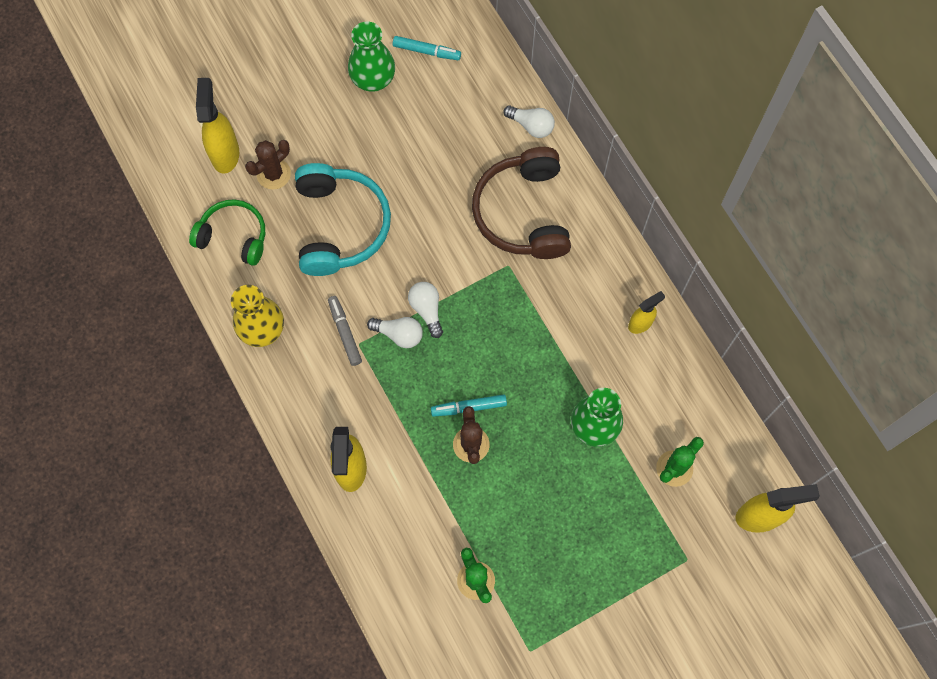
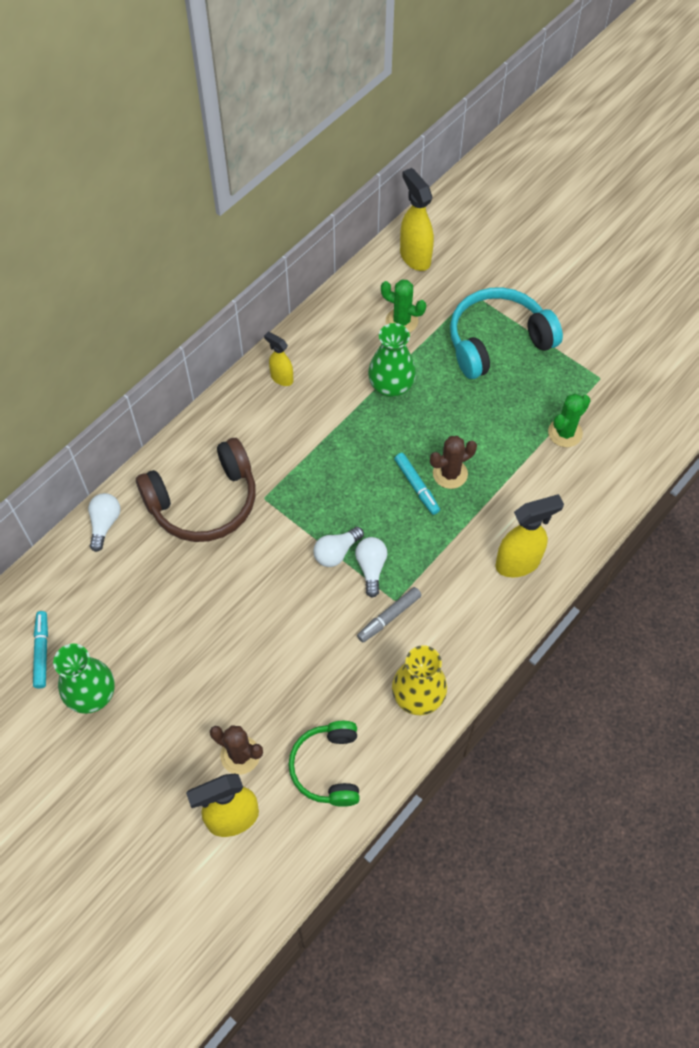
camera: 110 degrees left, 10 degrees down
(340, 226) = (277, 664): turquoise headphones -> turquoise headphones (497, 341)

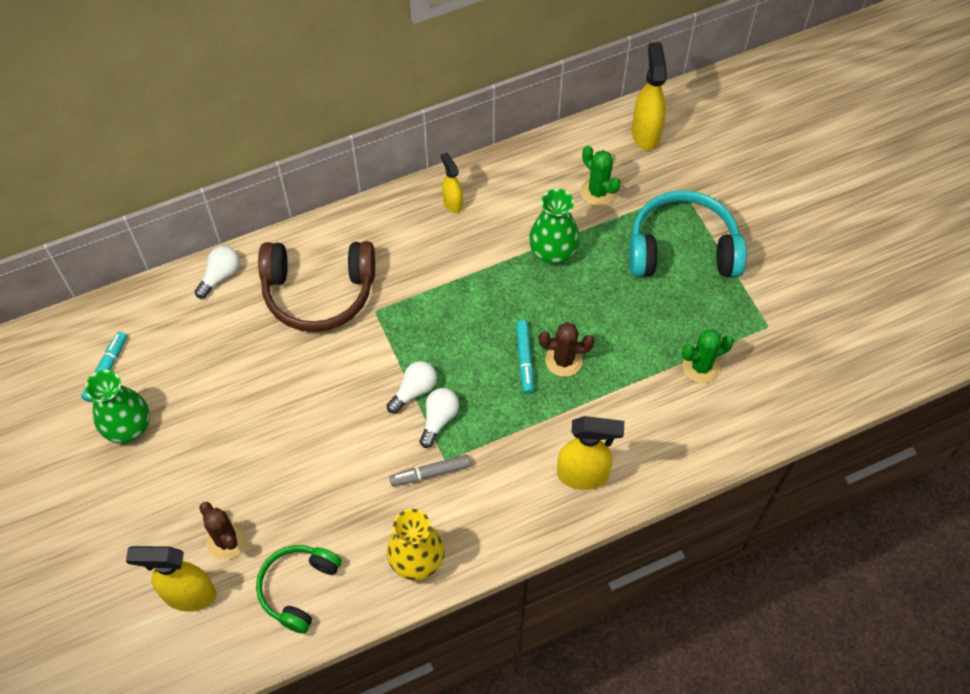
camera: 25 degrees right, 0 degrees up
(336, 552) = (414, 390): white light bulb -> white light bulb turned 150 degrees clockwise

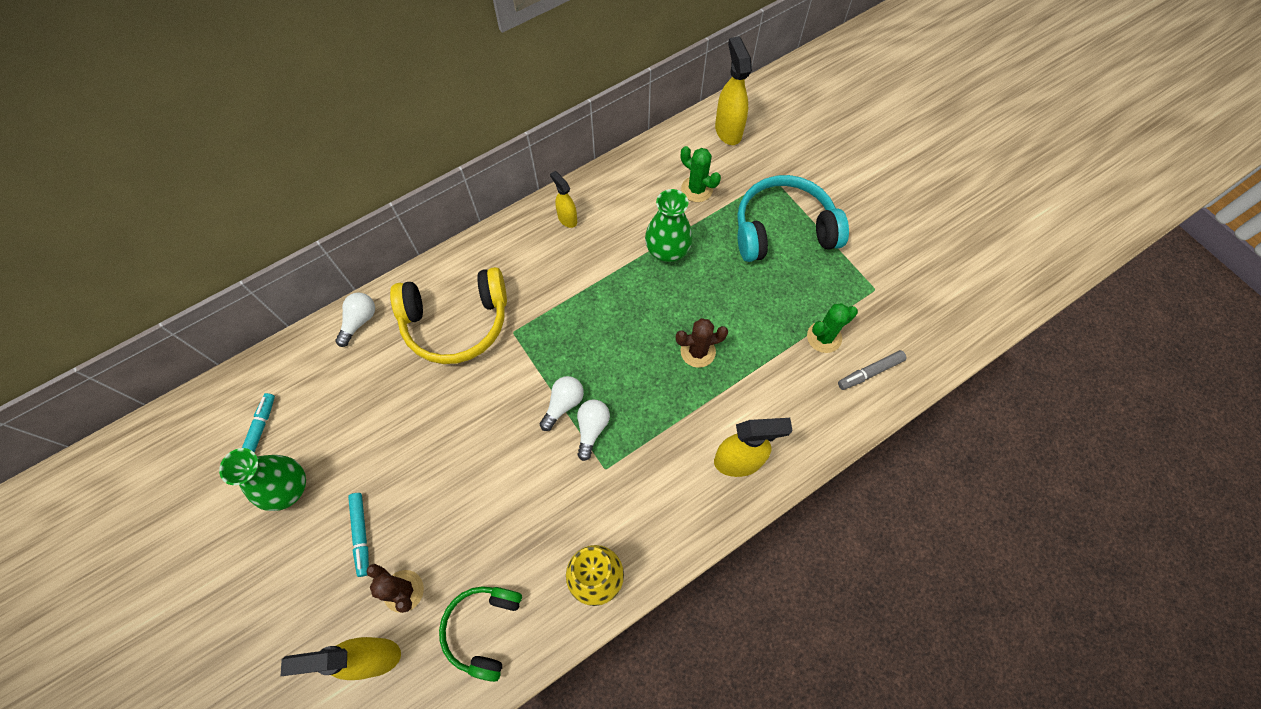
camera: 10 degrees left, 5 degrees up
(318, 292) = (456, 322): brown headphones -> yellow headphones
(430, 473) = (593, 485): grey marker -> grey marker (870, 372)
(524, 359) = (661, 356): turquoise marker -> turquoise marker (361, 534)

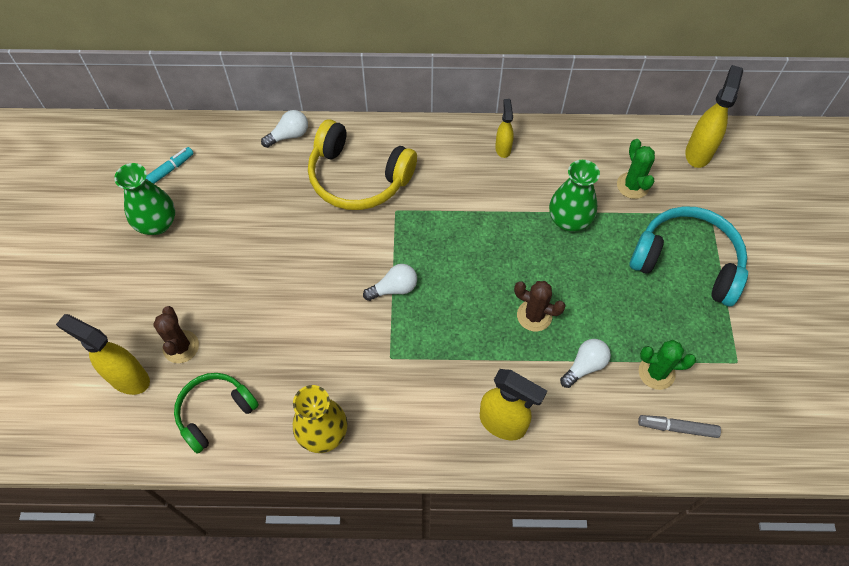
camera: 35 degrees right, 5 degrees down
(361, 534) = (181, 288): turquoise marker -> none
(592, 429) = (402, 321): white light bulb -> white light bulb (585, 366)

